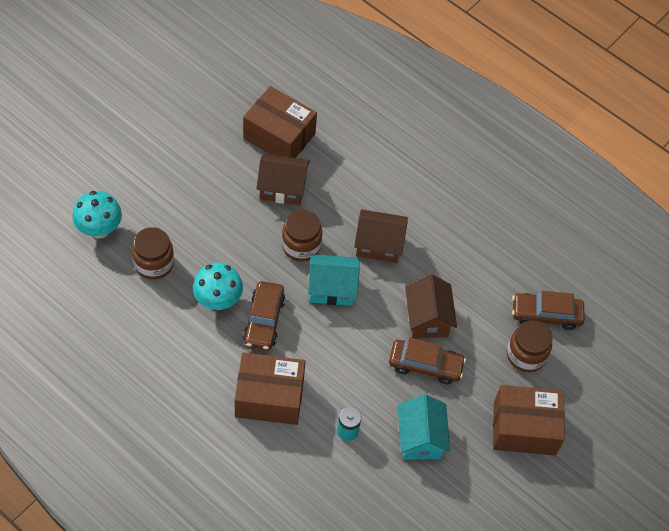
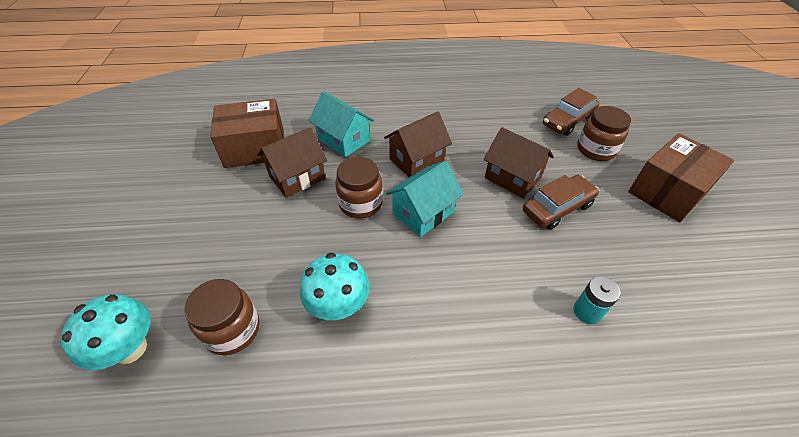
camera: 40 degrees left, 10 degrees down
(264, 320) = (401, 285): brown car -> none
(269, 397) = (492, 351): brown box -> none
(420, 438) = (635, 262): turquoise house -> turquoise house (343, 140)

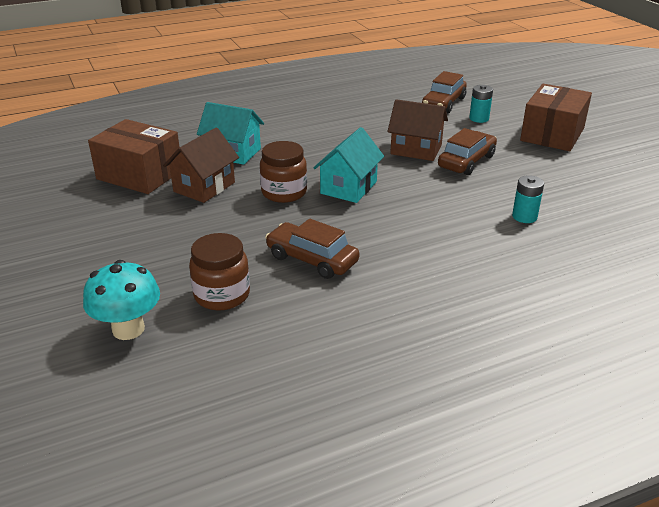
camera: 20 degrees left, 15 degrees down
(255, 148) = (140, 175): brown box -> brown box turned 60 degrees clockwise
(338, 306) = (312, 259): turquoise mushroom -> brown car
(416, 160) = (318, 154): brown house -> none
(595, 150) = (479, 118): brown jar -> turquoise battery

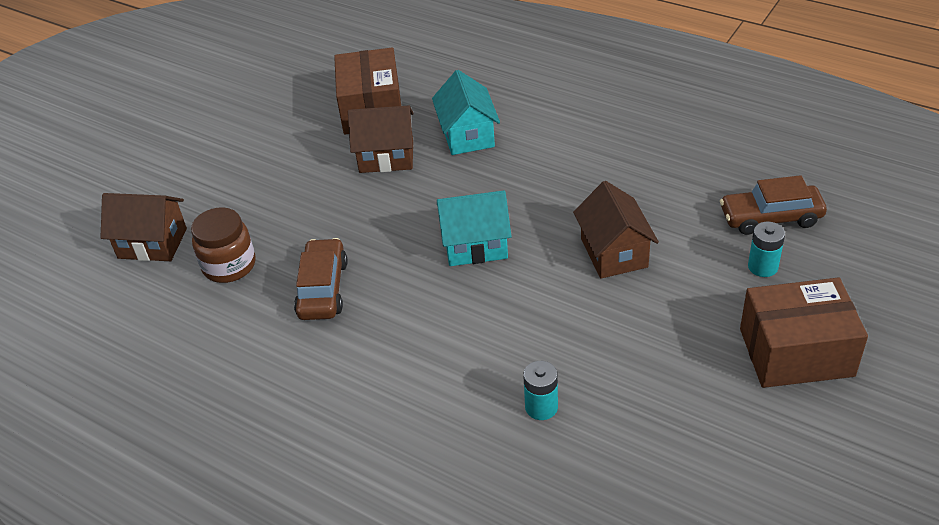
camera: 60 degrees right, 10 degrees up
(128, 329) = (152, 243): turquoise mushroom -> brown house
(284, 192) = (423, 209): brown jar -> none
(466, 161) = (628, 306): brown car -> none

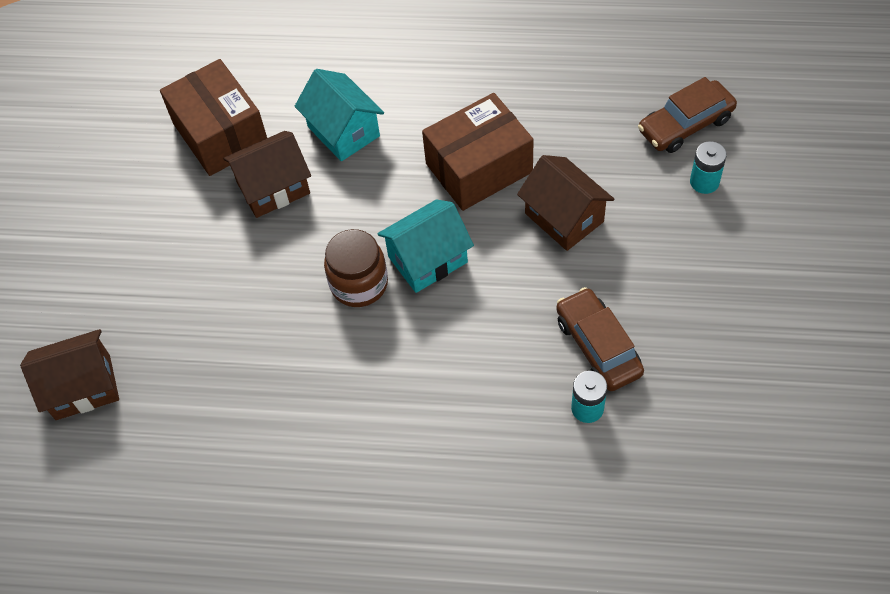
camera: 25 degrees left, 15 degrees up
(229, 265) = (187, 380): brown jar -> brown jar (359, 284)
(323, 289) = (304, 368): brown car -> brown car (598, 346)
(796, 352) = (775, 261): brown box -> brown box (479, 168)

